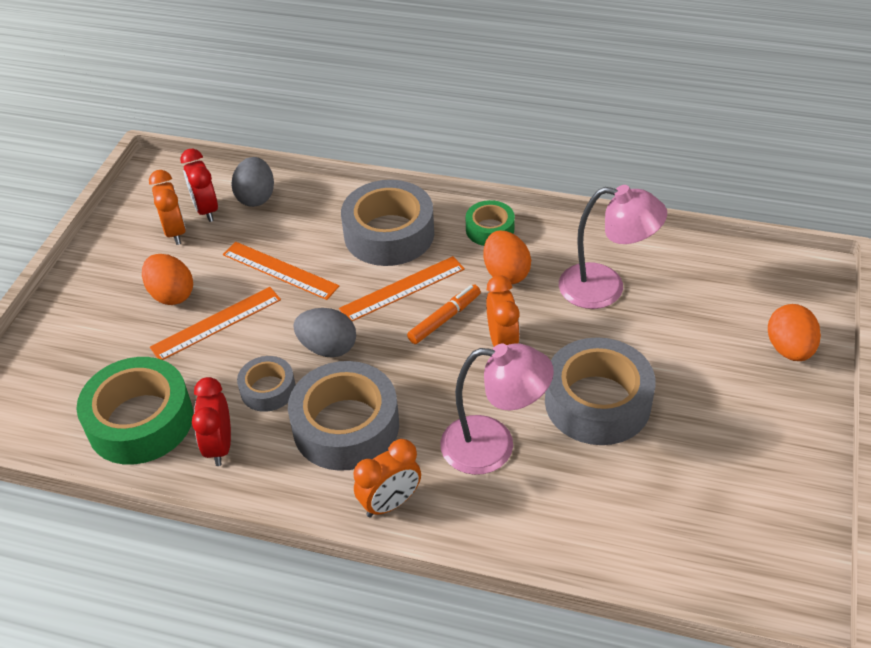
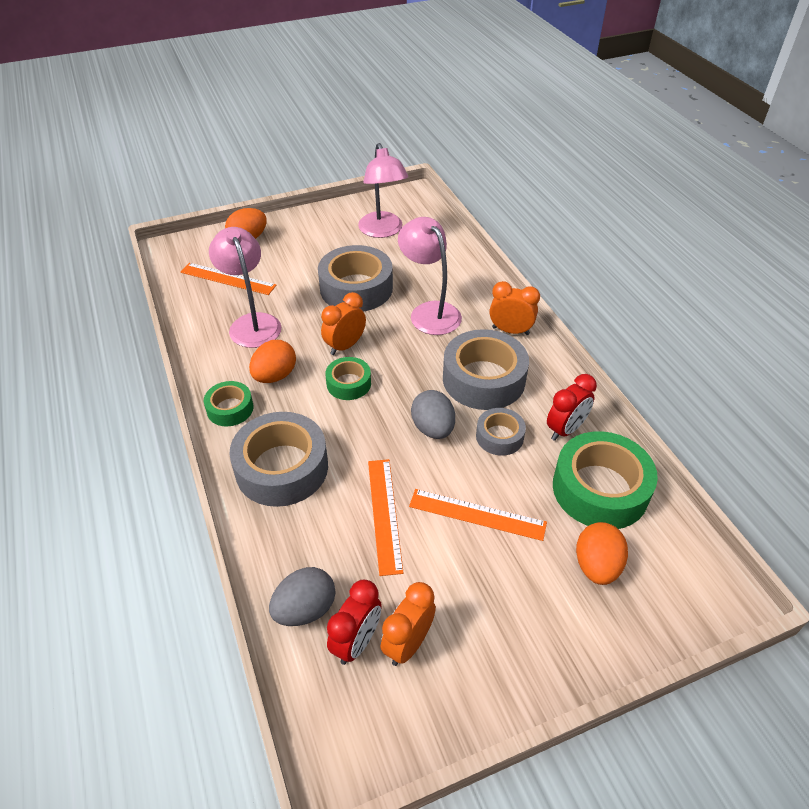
camera: 130 degrees left, 0 degrees up
(171, 294) = (480, 574): orange egg -> orange egg (596, 566)
(402, 289) = (338, 422): orange ruler -> orange ruler (228, 279)
(444, 319) = (348, 383): orange marker -> green tape
(711, 499) = (383, 231): none -> pink lamp

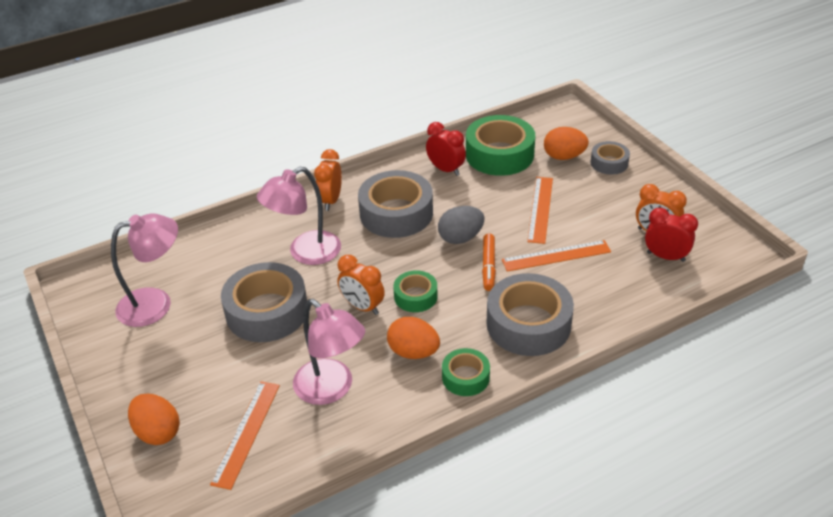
camera: 95 degrees left, 5 degrees down
(252, 323) = (331, 389): pink lamp -> pink lamp turned 105 degrees counterclockwise
(305, 609) = (653, 286): grey egg -> none
(380, 447) = (488, 266): none -> orange marker
(499, 436) = (461, 202): grey tape -> grey tape (609, 163)

